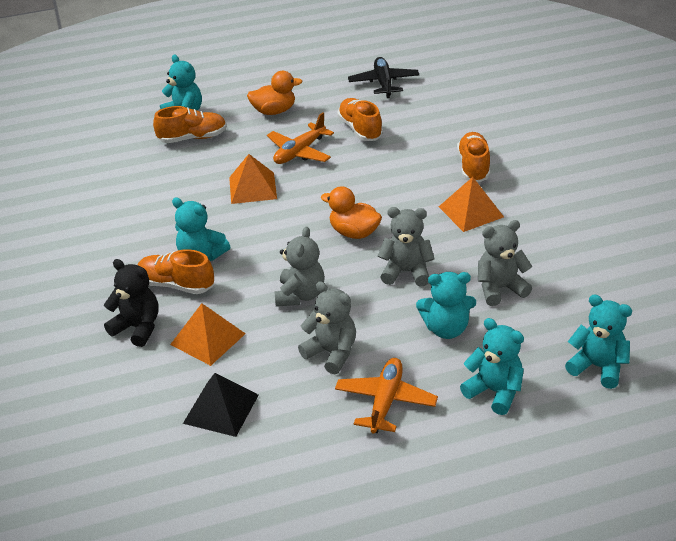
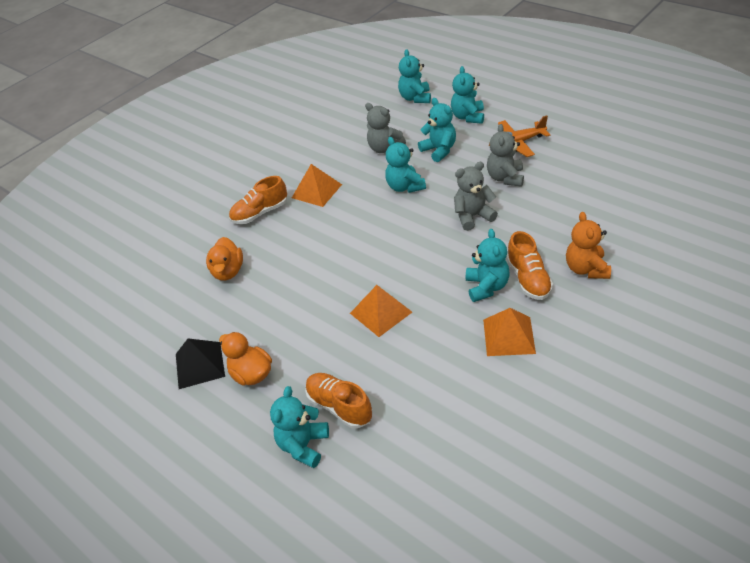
camera: 120 degrees left, 5 degrees up
(138, 328) = (586, 269): black teddy bear -> orange teddy bear
(207, 339) = (555, 231): orange pyramid -> orange pyramid (509, 336)
(221, 409) = (595, 192): black pyramid -> black pyramid (200, 365)
(300, 152) = (307, 315): orange plane -> none
(354, 232) = (387, 228): orange duck -> orange duck (228, 271)
(360, 129) = (246, 297): orange shoe -> none
(383, 83) = (155, 324): black plane -> none
(406, 272) = (405, 187): grey teddy bear -> turquoise teddy bear

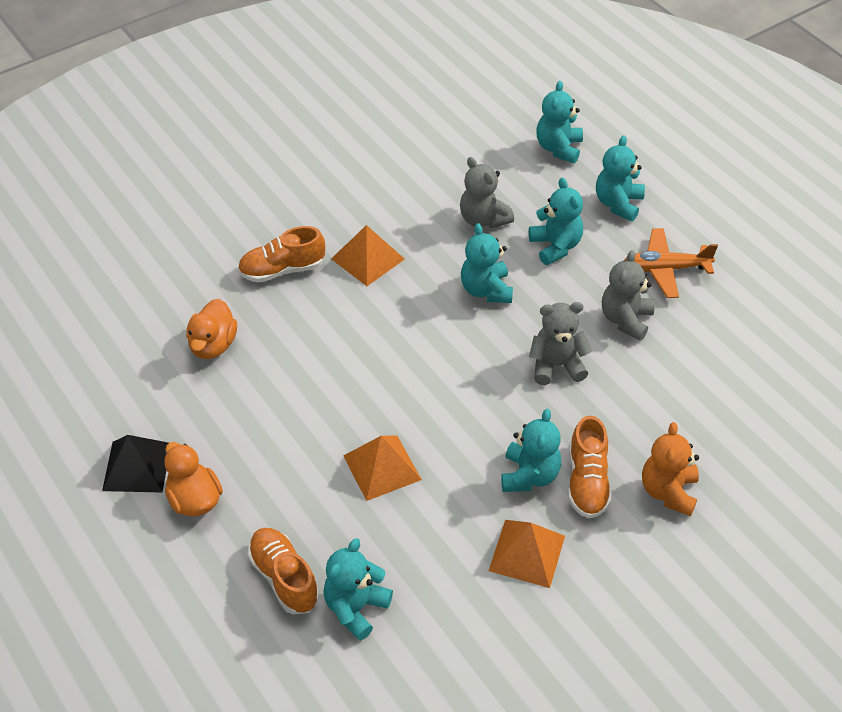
camera: 10 degrees right, 5 degrees up
(303, 445) = (224, 613): turquoise teddy bear -> turquoise teddy bear (356, 608)

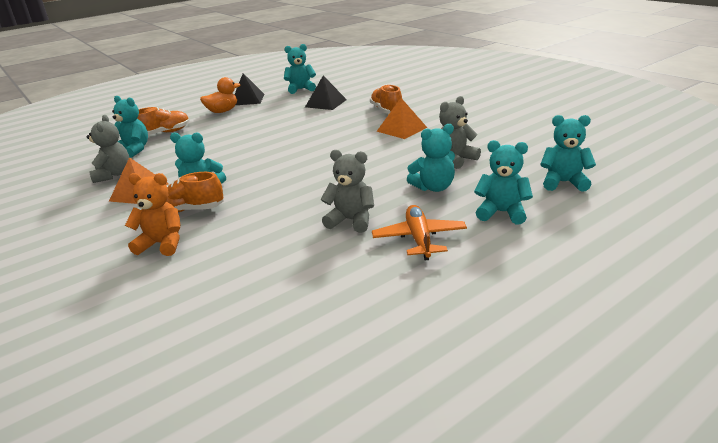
camera: 90 degrees right, 20 degrees down
(213, 345) = (325, 103): orange duck -> black pyramid
(382, 467) = (226, 148): orange pyramid -> none
(486, 290) = (378, 165): turquoise teddy bear -> turquoise teddy bear (301, 89)
(556, 365) = (301, 194): grey teddy bear -> grey teddy bear (113, 175)

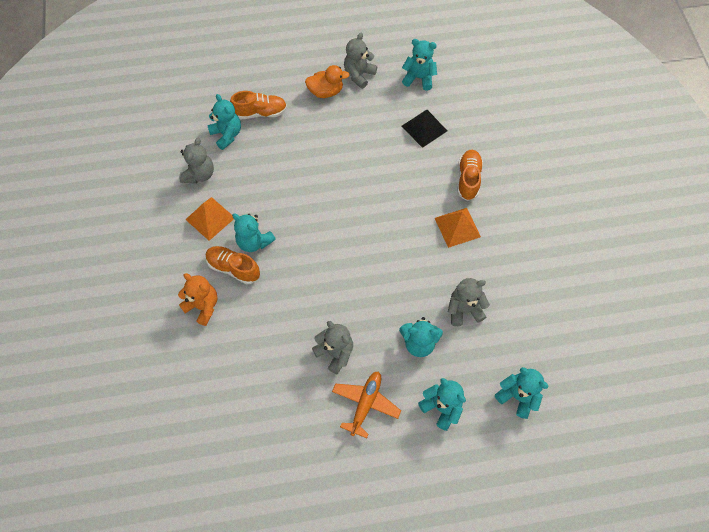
camera: 25 degrees right, 35 degrees up
(247, 99) = (359, 75): black pyramid -> grey teddy bear

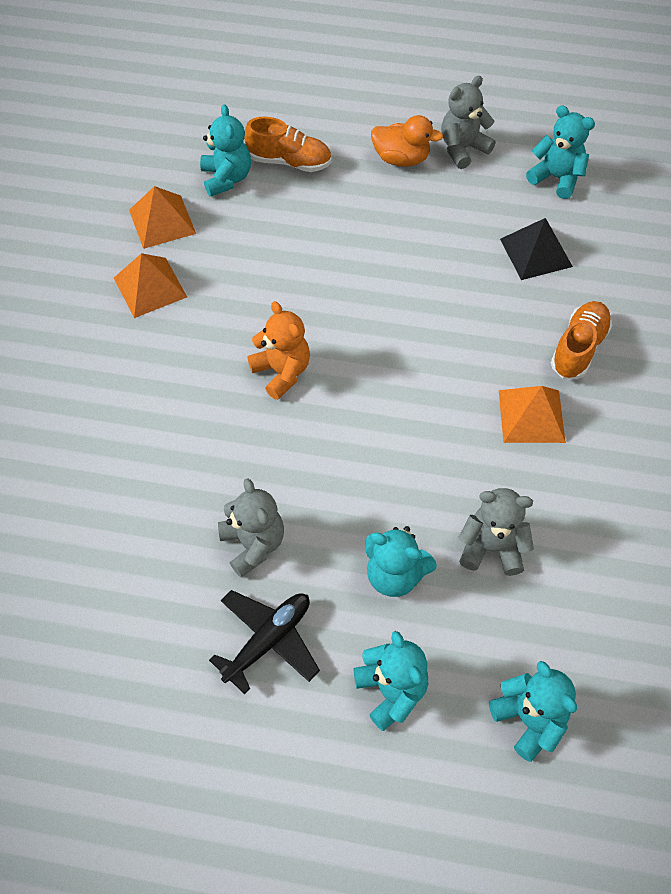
camera: 20 degrees right, 5 degrees down
(199, 174) = (162, 221): grey teddy bear -> orange pyramid
(203, 306) = (83, 408): orange teddy bear -> orange teddy bear (282, 372)
(234, 268) = (153, 368): orange shoe -> none
(254, 241) = (200, 340): turquoise teddy bear -> none
(365, 404) = (268, 641): orange plane -> black plane

